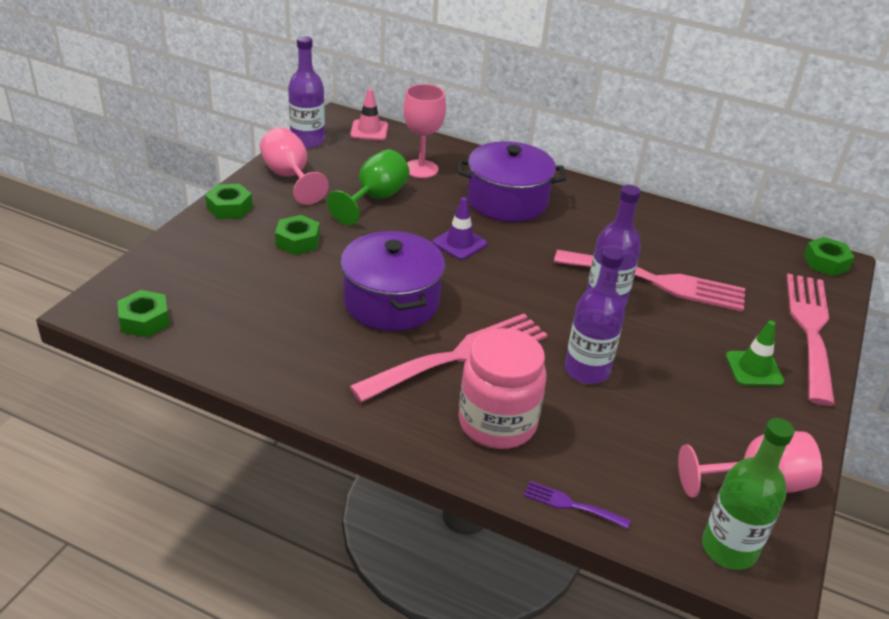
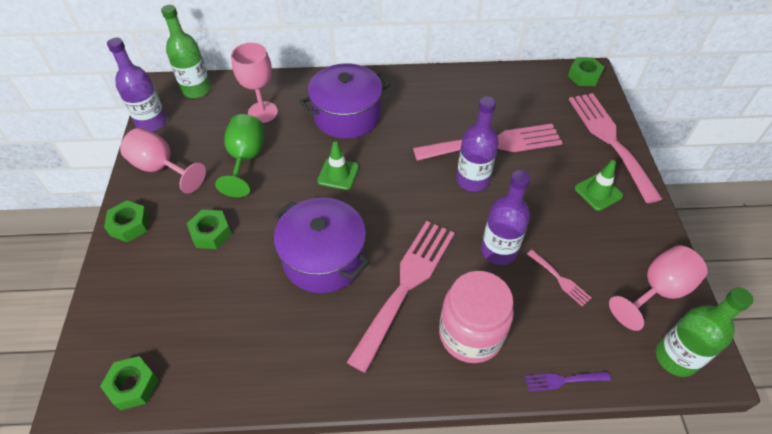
camera: 25 degrees left, 15 degrees up
(369, 130) = (196, 90): pink traffic cone -> green bottle
(459, 243) = (338, 174): purple traffic cone -> green traffic cone
(640, 423) = (560, 279): none -> pink fork

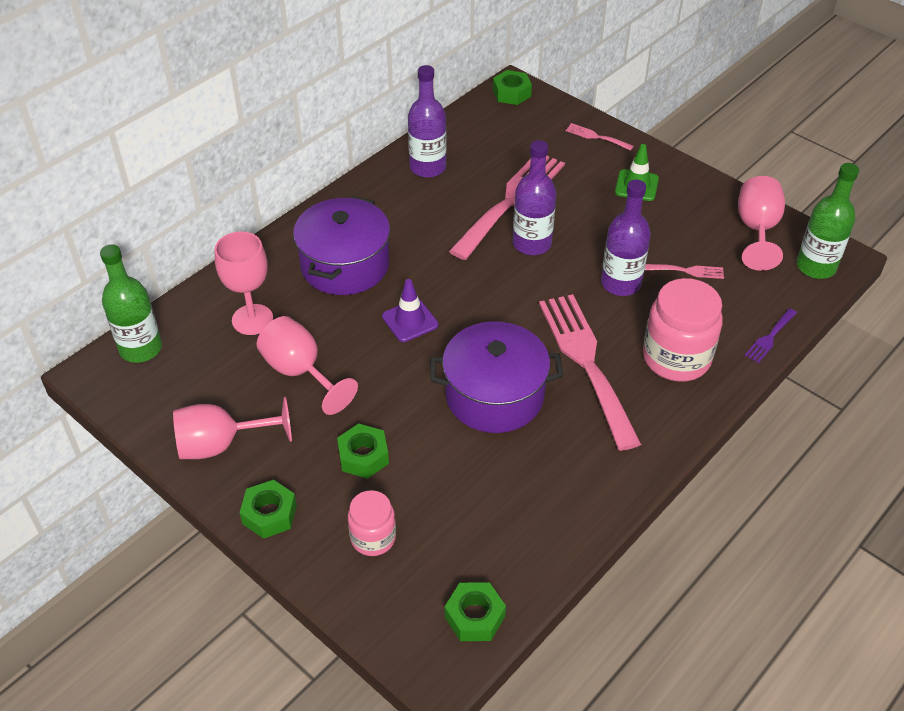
camera: 45 degrees left, 5 degrees down
(152, 122) = (139, 414): purple bottle -> purple bottle (427, 167)
(153, 285) = (373, 538): none -> pink jar
(246, 159) = (300, 372): green goblet -> pink goblet
(338, 174) = (410, 321): green traffic cone -> purple traffic cone
(609, 140) = (596, 137): pink fork -> pink fork, size x0.42

